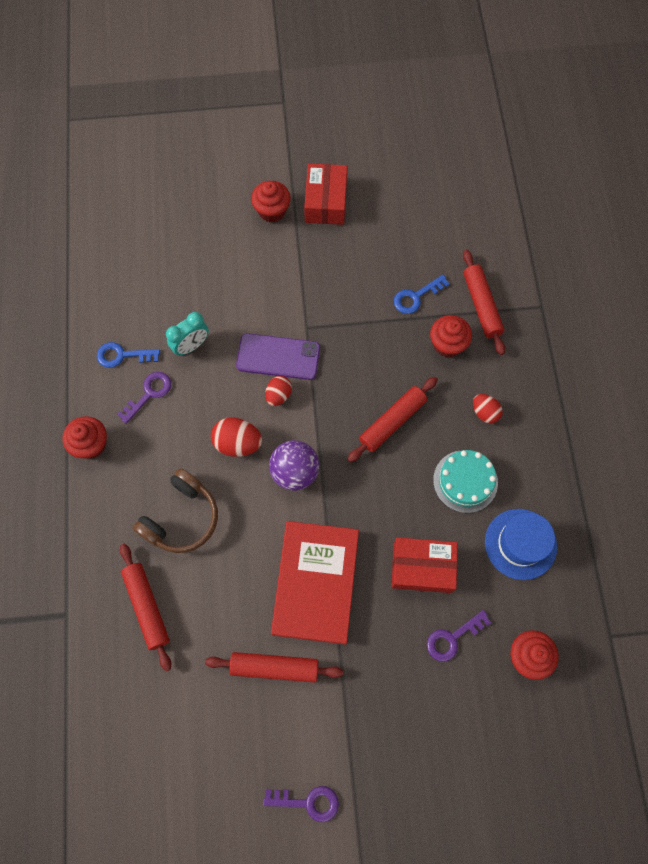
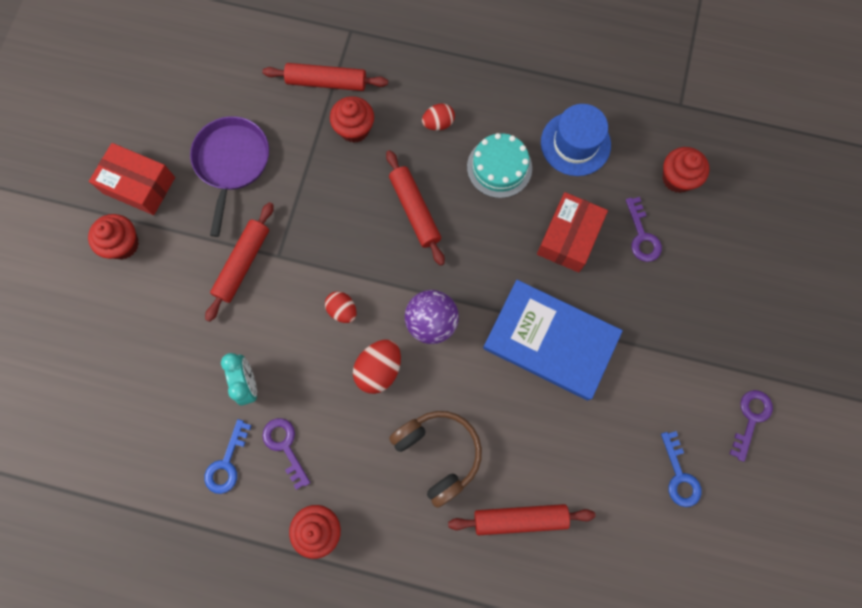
camera: 70 degrees left, 5 degrees up
(274, 667) = (619, 408): red rolling pin -> red rolling pin (242, 264)
(278, 357) = (299, 296): purple phone -> none
(316, 582) = (550, 341): red book -> blue book
(374, 260) = (232, 162): none -> purple pan
(416, 297) = (290, 138): blue key -> blue key (679, 476)

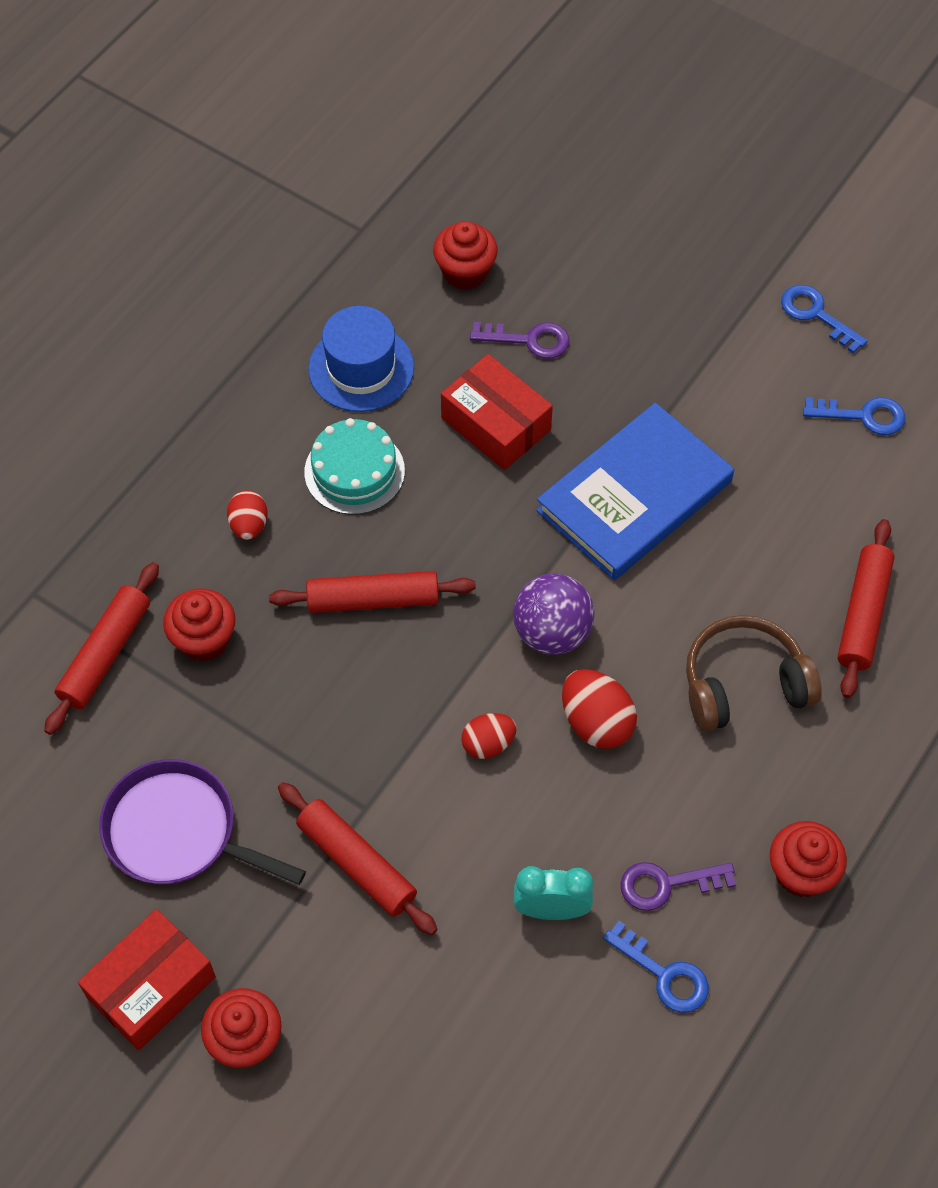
camera: 70 degrees left, 15 degrees down
(751, 418) = (816, 314): purple key -> blue key

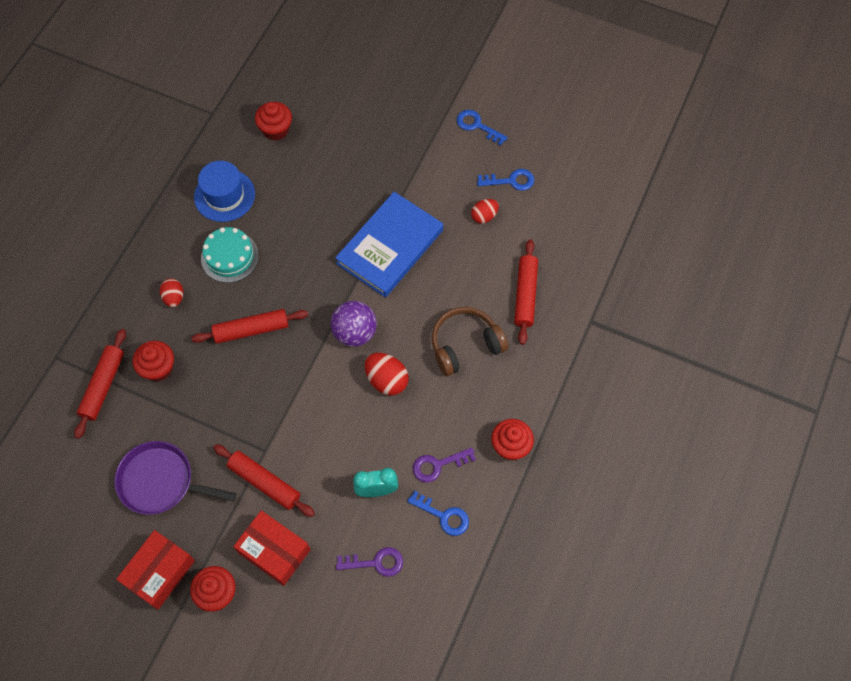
camera: 10 degrees left, 5 degrees up
(488, 744) = (328, 402): red egg -> red egg (484, 216)
(495, 424) = (306, 217): red box -> red box (274, 551)
(529, 340) = (318, 164): purple key -> purple key (376, 562)

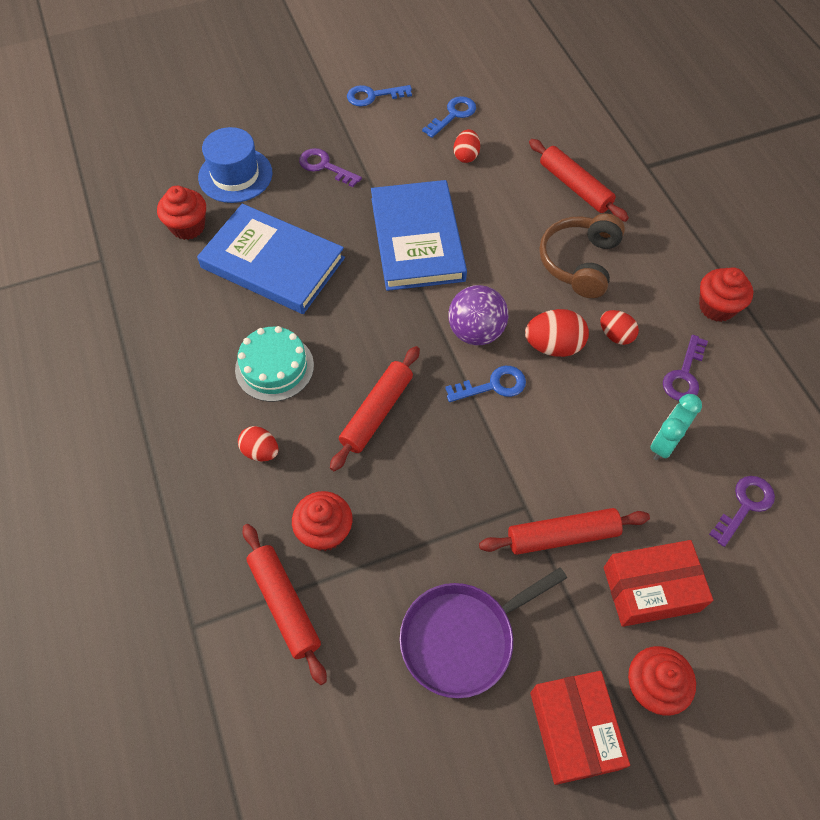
camera: 45 degrees left, 5 degrees down
(224, 195) = (202, 319): blue hat -> blue hat (235, 175)
(295, 192) = (273, 263): none -> blue book
(392, 153) = (324, 166): none -> purple key
(429, 407) = (615, 335): none -> red egg
(443, 516) = (743, 411): blue key -> blue key (493, 385)

